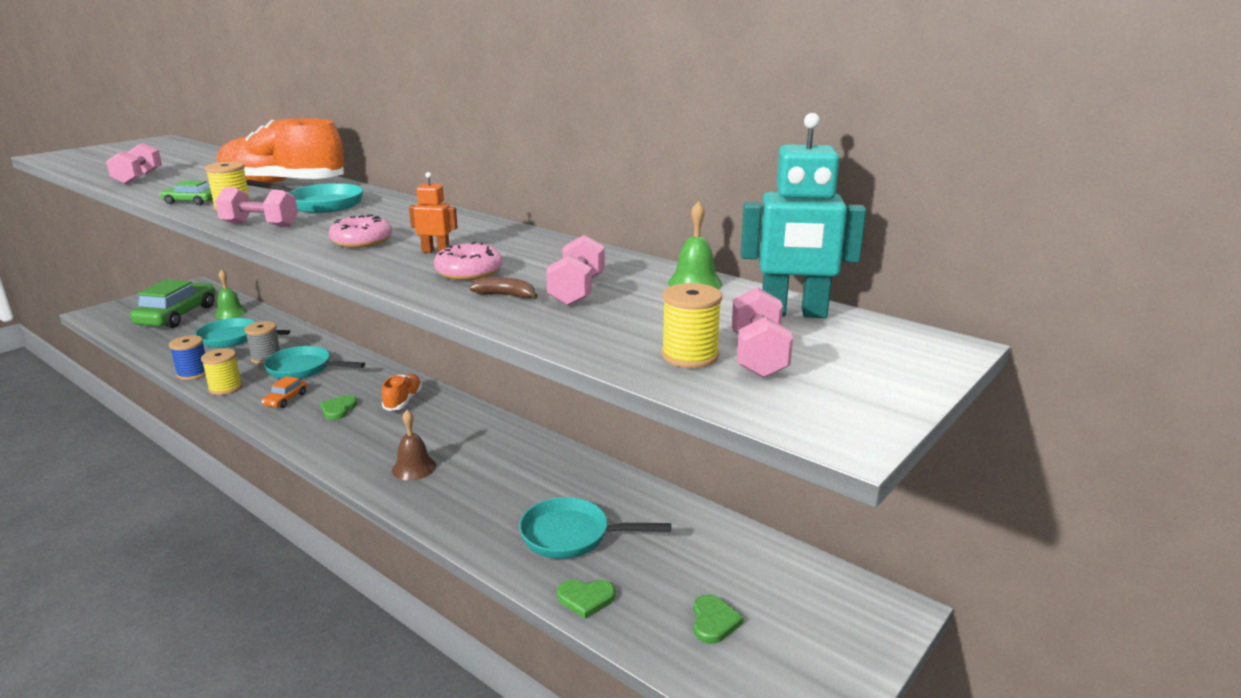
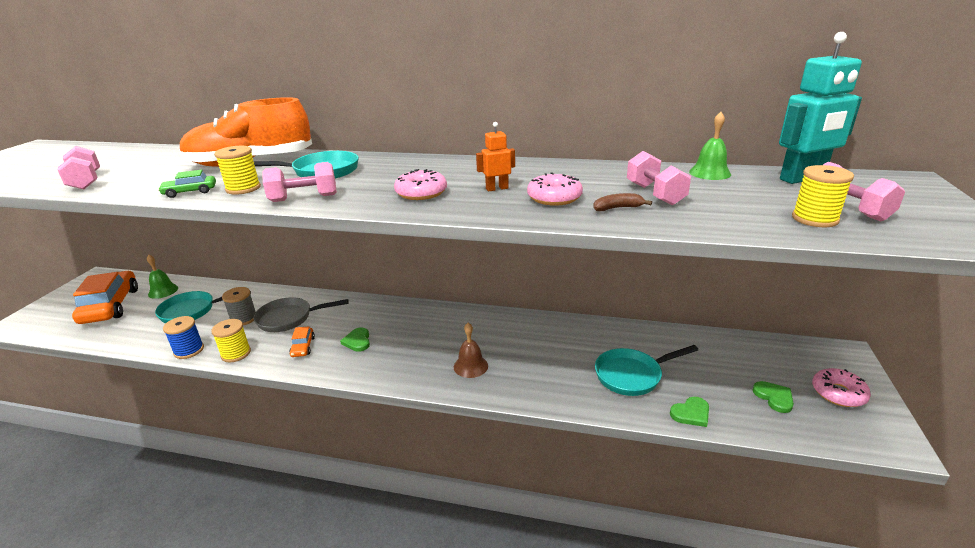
camera: 25 degrees left, 5 degrees up
(177, 315) = (111, 306): green car -> orange car
(304, 369) = (289, 318): turquoise pan -> grey pan
(403, 401) = (401, 320): orange shoe -> none
(810, 649) = (838, 393): none -> pink donut

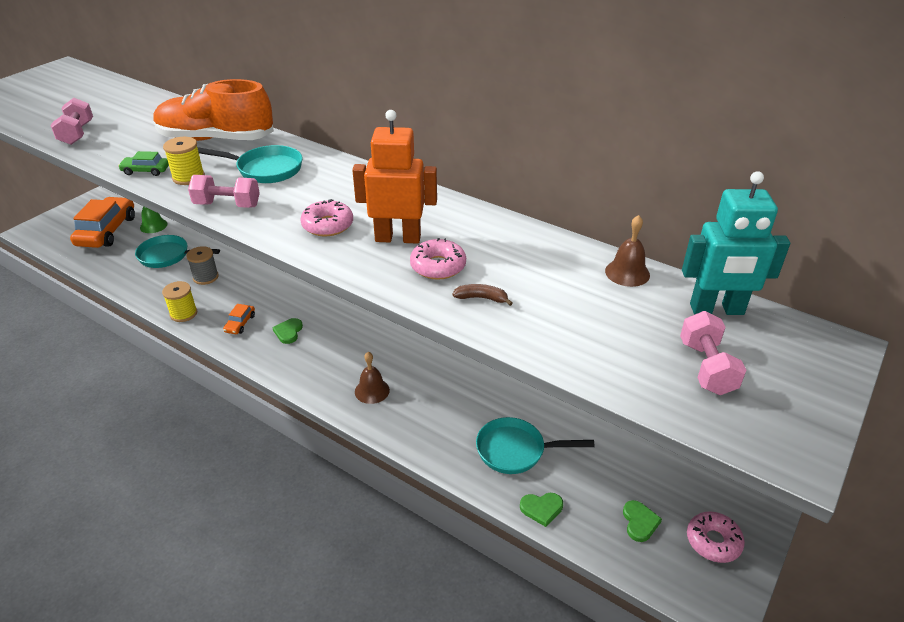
camera: 20 degrees right, 10 degrees up
(189, 350) = (149, 298): blue spool -> none
(289, 318) = (243, 288): grey pan -> none
(497, 188) = (398, 238): orange robot -> orange robot, size x2.00
(655, 194) = (537, 289): pink dumbbell -> none
(710, 173) = (627, 273): green bell -> brown bell
(815, 219) = (655, 370): yellow spool -> none

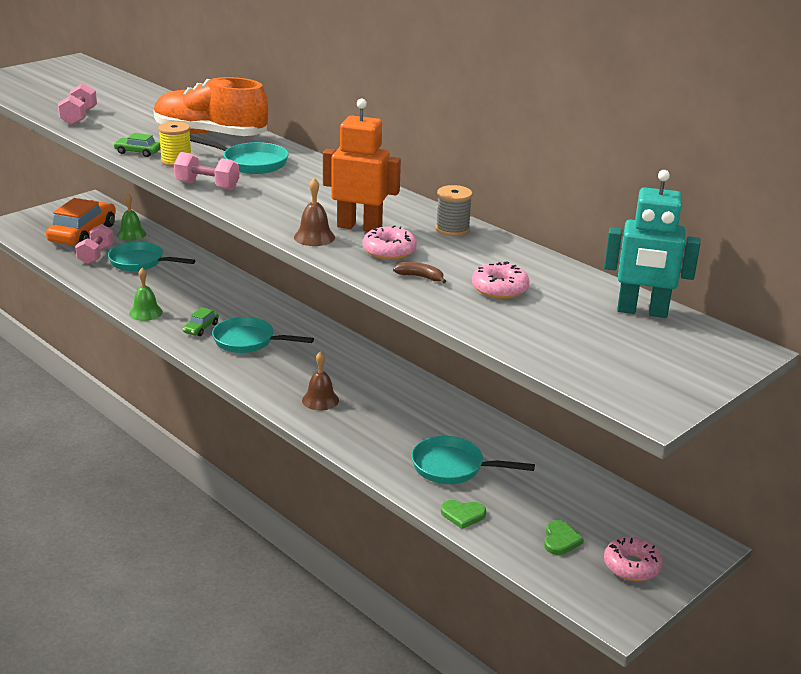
camera: 10 degrees right, 10 degrees down
(183, 313) = (146, 312): yellow spool -> green bell
(206, 277) = (175, 285): grey spool -> grey spool (452, 229)
(240, 323) = (201, 328): orange car -> green car
(288, 332) = (248, 341): green heart -> turquoise pan
(327, 225) = (296, 210): pink donut -> pink donut (499, 289)
(627, 273) = (569, 276): brown bell -> brown bell (314, 237)
(706, 367) = (607, 347): pink dumbbell -> pink dumbbell (96, 255)

